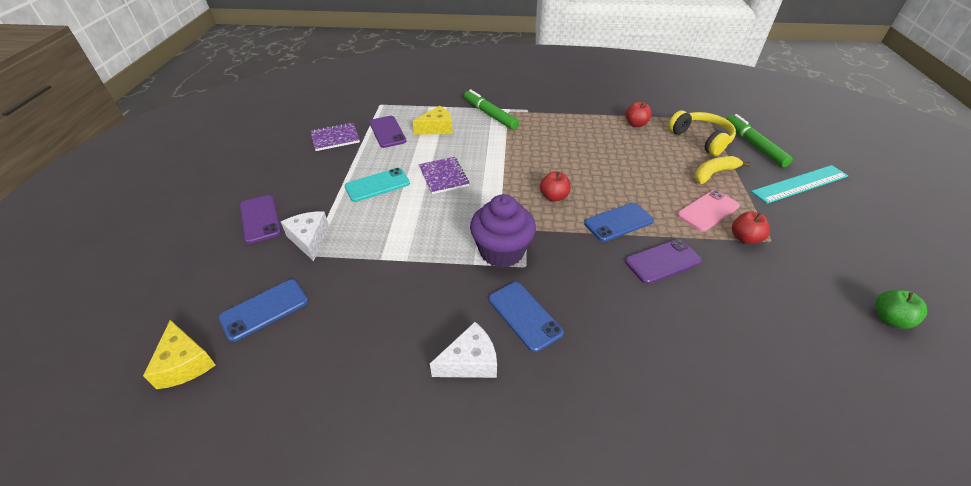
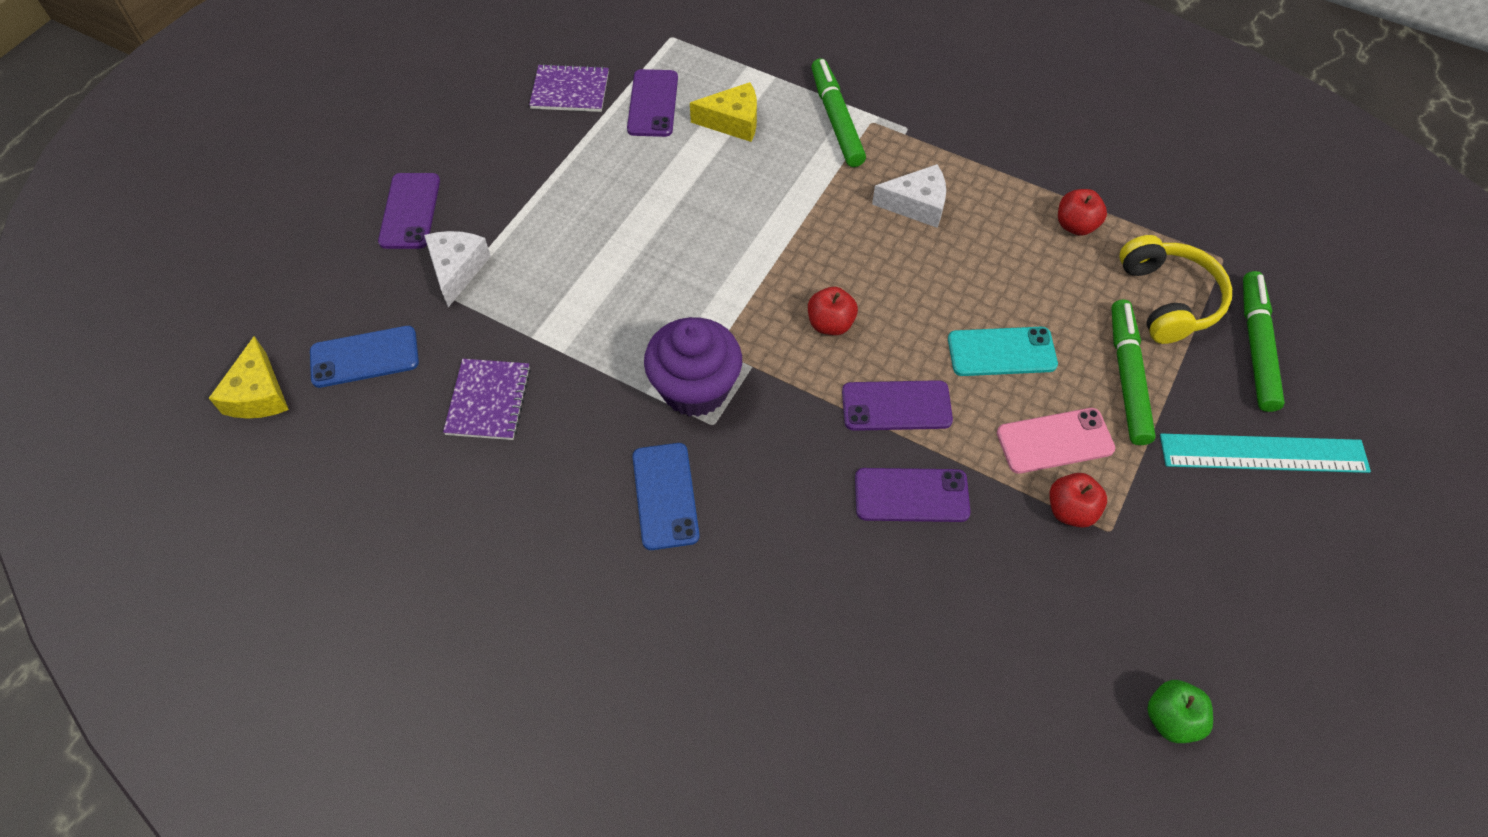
camera: 25 degrees right, 15 degrees up
(377, 185) = (587, 207): turquoise phone -> turquoise phone (1001, 352)
(443, 176) = (689, 225): purple notebook -> purple notebook (488, 401)
(470, 361) = (563, 527): white cheese -> white cheese (916, 205)
(618, 222) = (896, 406): blue phone -> purple phone
(713, 173) = (1127, 377): yellow banana -> green marker

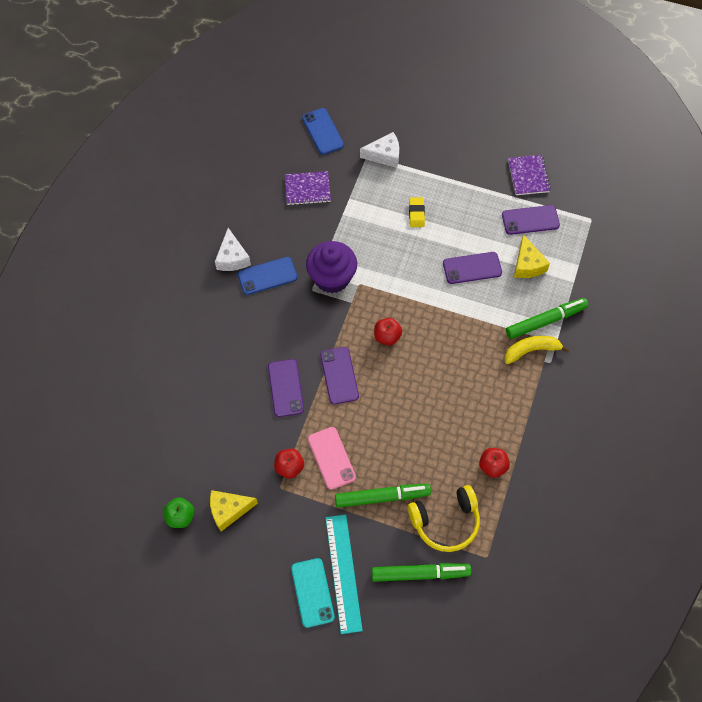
camera: 80 degrees right, 5 degrees up
(258, 394) = (294, 96): yellow cheese -> yellow cheese (229, 510)
(410, 211) = (418, 124): purple phone -> purple phone (472, 268)
(596, 244) = (416, 213): none -> yellow eraser
(884, 145) = (531, 350): none -> yellow banana
(916, 205) = (486, 373): white cheese -> white cheese (232, 258)
(1001, 352) = (386, 427): turquoise phone -> turquoise phone (312, 592)

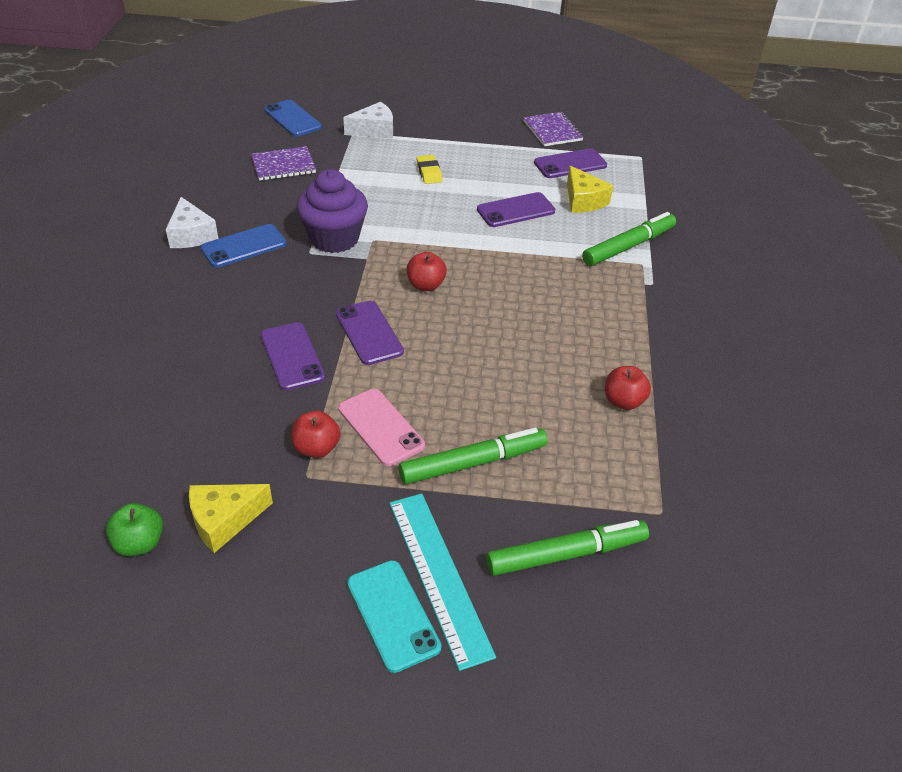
camera: 15 degrees left, 20 degrees down
(445, 522) = (581, 478): yellow headphones -> none
(531, 350) = (623, 275): yellow banana -> none

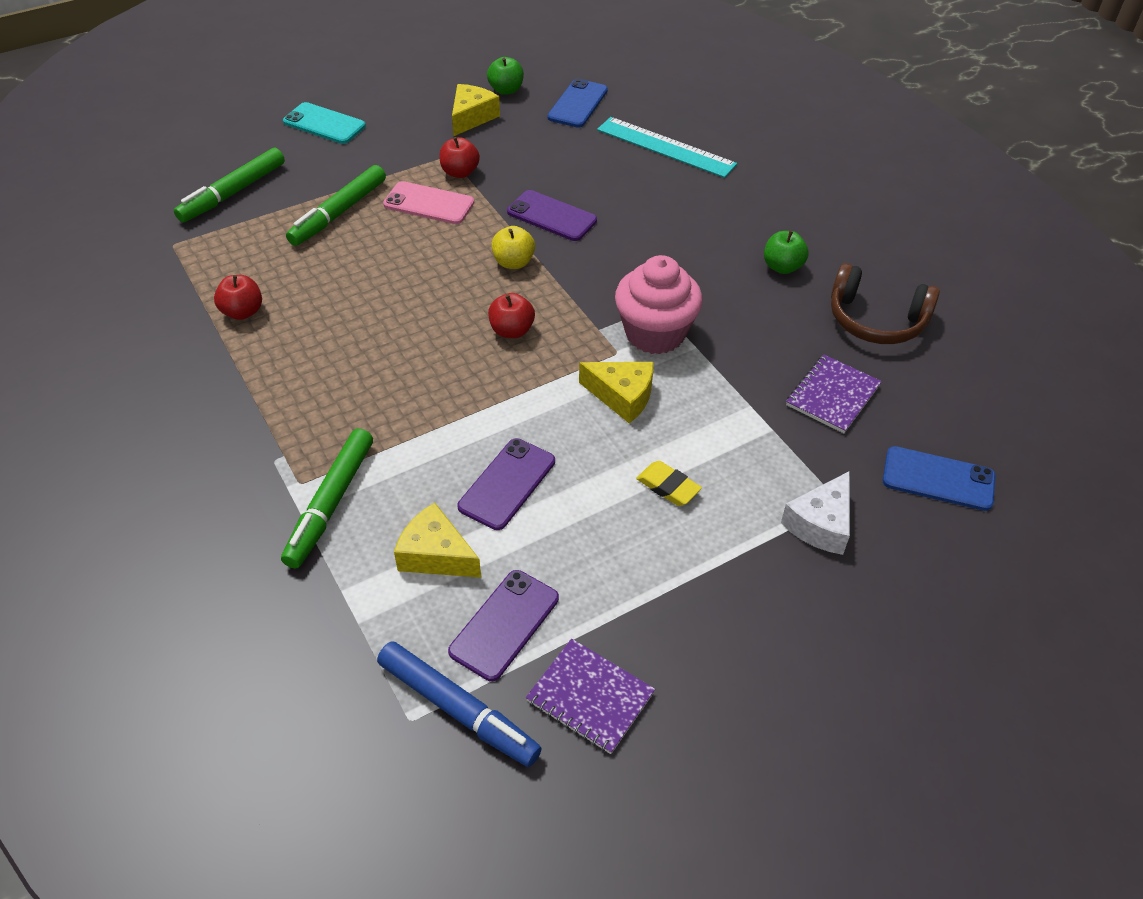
camera: 145 degrees right, 5 degrees up
(191, 235) = (782, 267): white cheese -> green apple
(194, 183) = (876, 320): none -> brown headphones
(244, 246) = (722, 281): blue phone -> blue phone (578, 104)
(334, 238) = (655, 333): purple cupcake -> pink cupcake
(369, 333) = (513, 262): purple phone -> yellow apple
(400, 218) = (622, 396): none -> yellow cheese
(439, 575) = (311, 149): turquoise ruler -> turquoise ruler (665, 147)
(616, 150) = (458, 709): none -> blue marker

